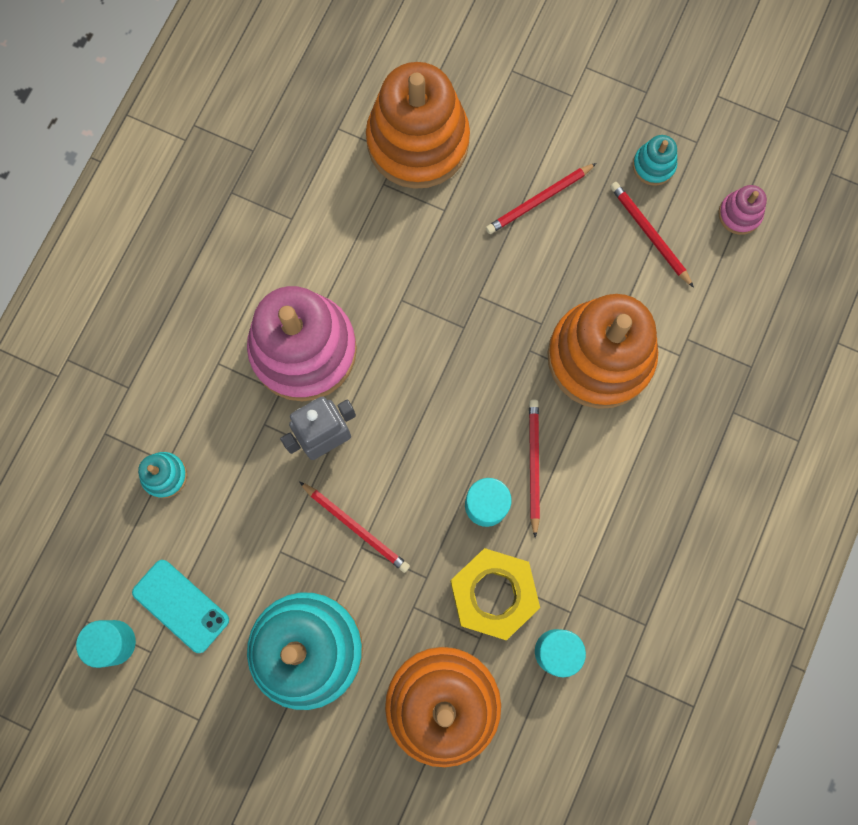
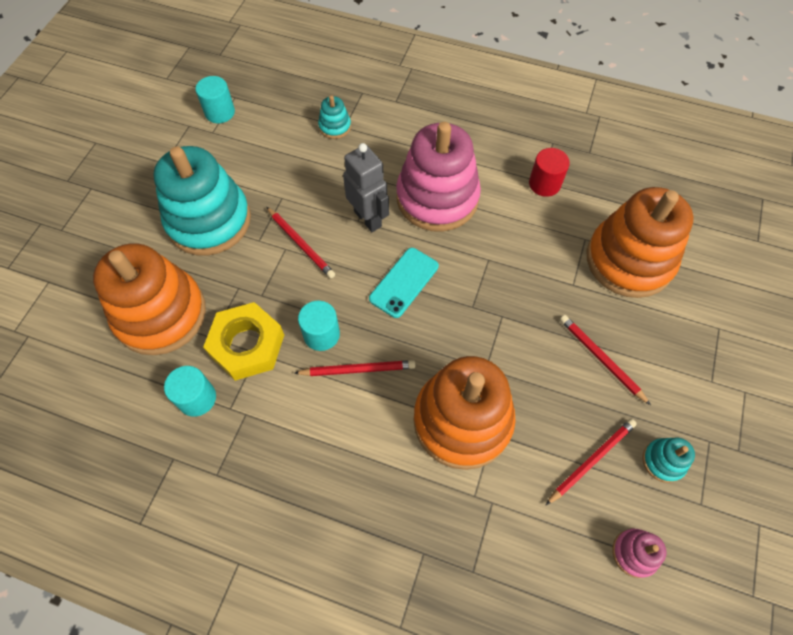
camera: 85 degrees right, 15 degrees down
(181, 606) = (243, 145): turquoise phone -> turquoise phone (404, 282)
(296, 215) = (544, 184): none -> red cylinder
(356, 527) = (301, 244): red pencil -> red pencil turned 75 degrees counterclockwise

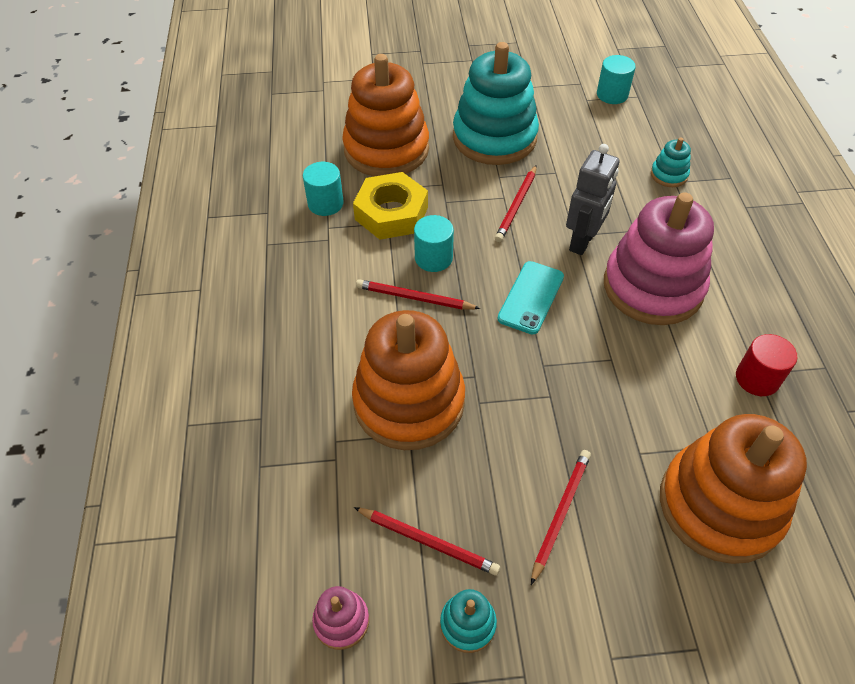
camera: 65 degrees right, 10 degrees down
(357, 369) = (414, 298): red pencil -> red pencil turned 135 degrees clockwise
(404, 282) = (531, 297): turquoise phone -> turquoise phone turned 75 degrees counterclockwise

